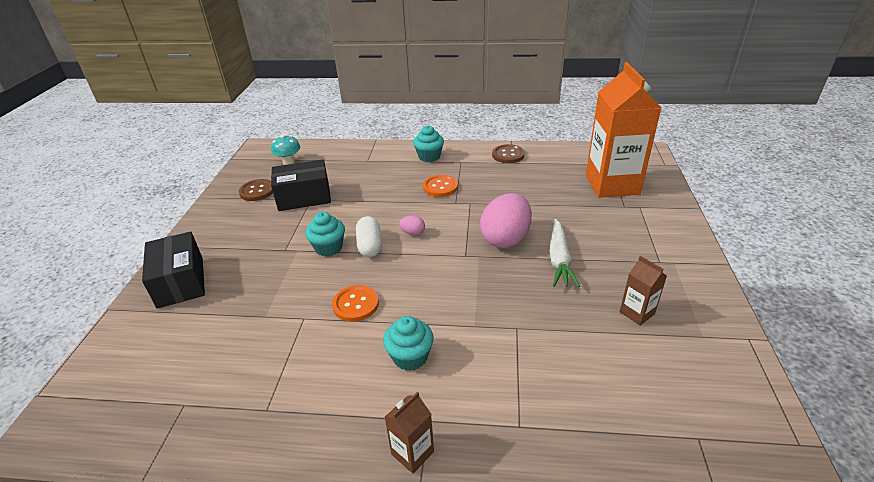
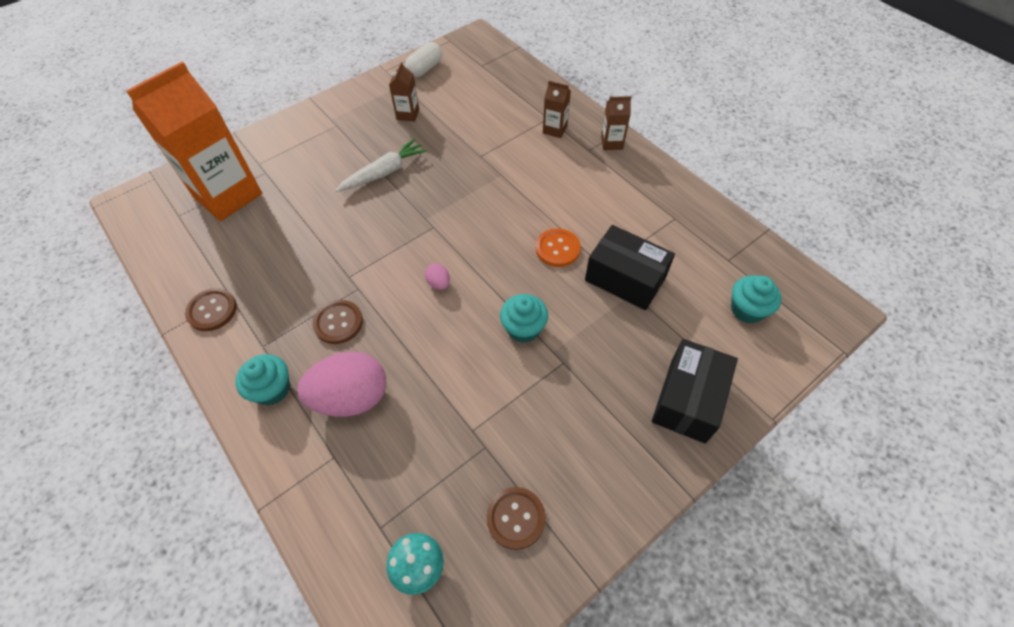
camera: 135 degrees left, 20 degrees up
(304, 197) = (475, 442): black box -> black box (625, 278)
(370, 245) = (488, 299): white capsule -> white capsule (425, 69)
(410, 357) = (561, 186): turquoise cupcake -> turquoise cupcake (747, 310)
(440, 187) = (338, 323): orange button -> brown button
(492, 416) = (555, 129): none -> brown carton
(505, 239) = (386, 216): pink egg -> pink egg (351, 397)

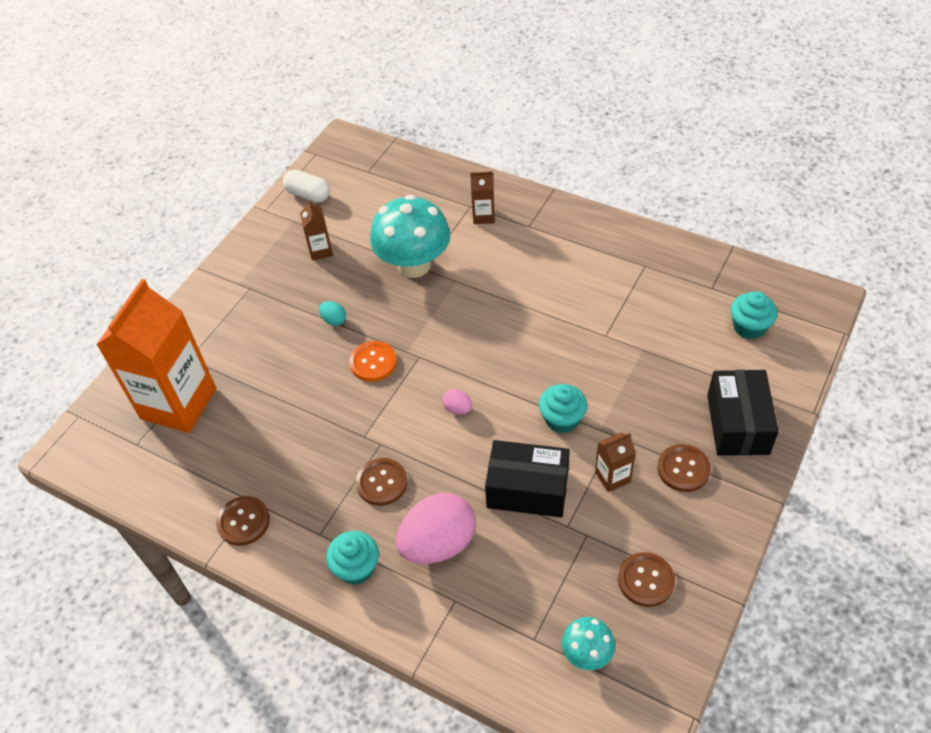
camera: 20 degrees left, 5 degrees down
(384, 172) = (334, 320): white carrot -> turquoise egg
(425, 69) = (308, 195): white capsule -> white capsule turned 75 degrees counterclockwise
(474, 150) = (414, 265): none -> turquoise mushroom
(557, 249) = (552, 334): orange button -> orange button (373, 362)
(611, 143) = (547, 211): brown carton -> brown carton (612, 477)
(611, 422) = (683, 469): none -> brown button
(625, 278) = (629, 339): black box -> black box (527, 489)

